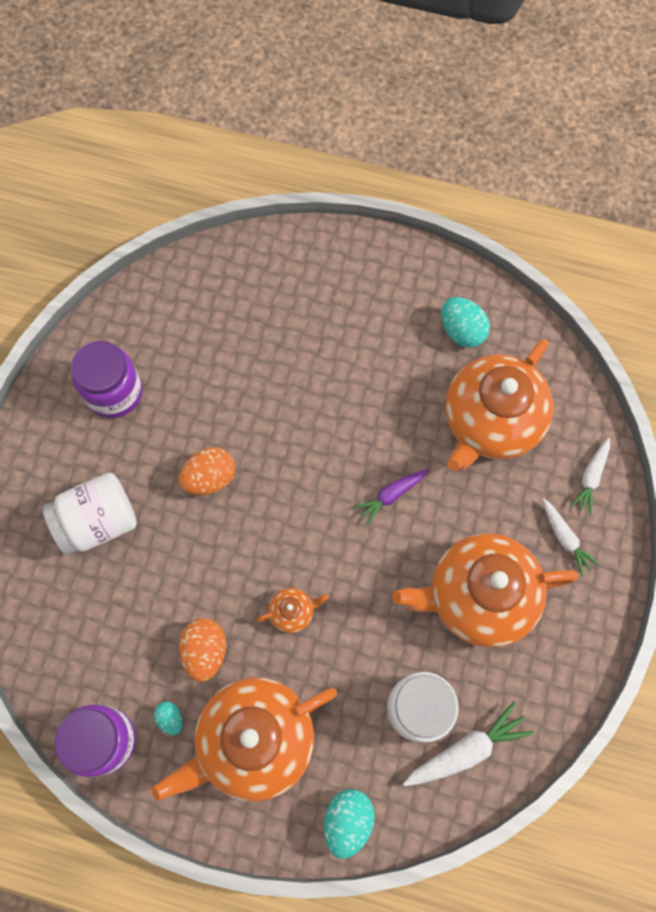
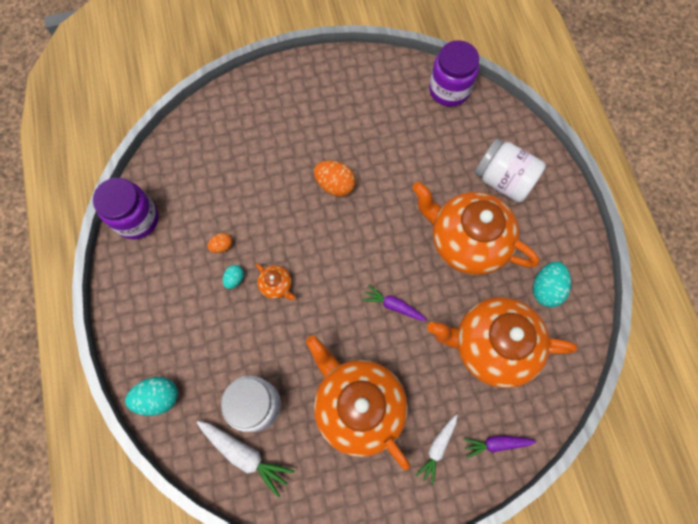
camera: 60 degrees right, 0 degrees up
(98, 521) = (268, 137): white jar -> white jar (503, 180)
(114, 392) = (355, 99): purple jar -> purple jar (449, 90)
(170, 718) = (169, 249): turquoise egg -> turquoise egg (234, 279)
(205, 651) = (222, 246): orange egg -> orange egg, size x0.56
(254, 740) = (181, 308): orange teapot -> orange teapot (466, 241)
(591, 478) = (496, 444): white carrot -> purple carrot

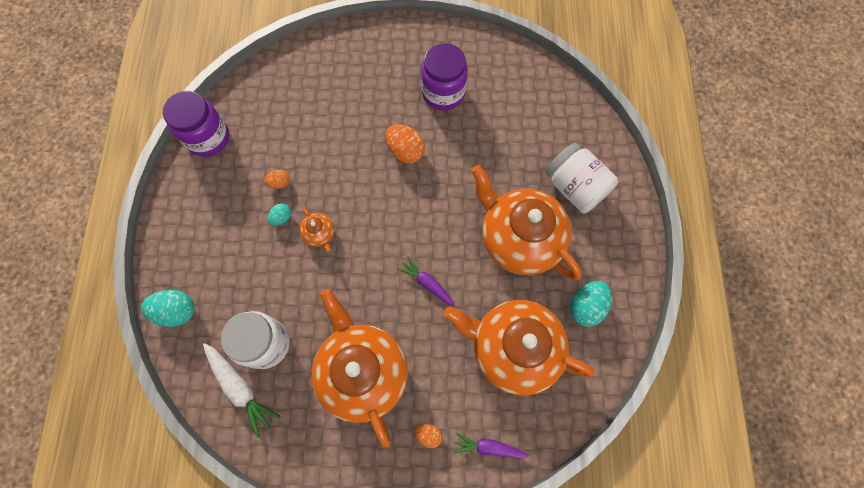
camera: 15 degrees right, 0 degrees up
(437, 448) = (428, 435): white carrot -> orange egg
(449, 90) = (547, 85): purple jar -> purple jar (443, 93)

